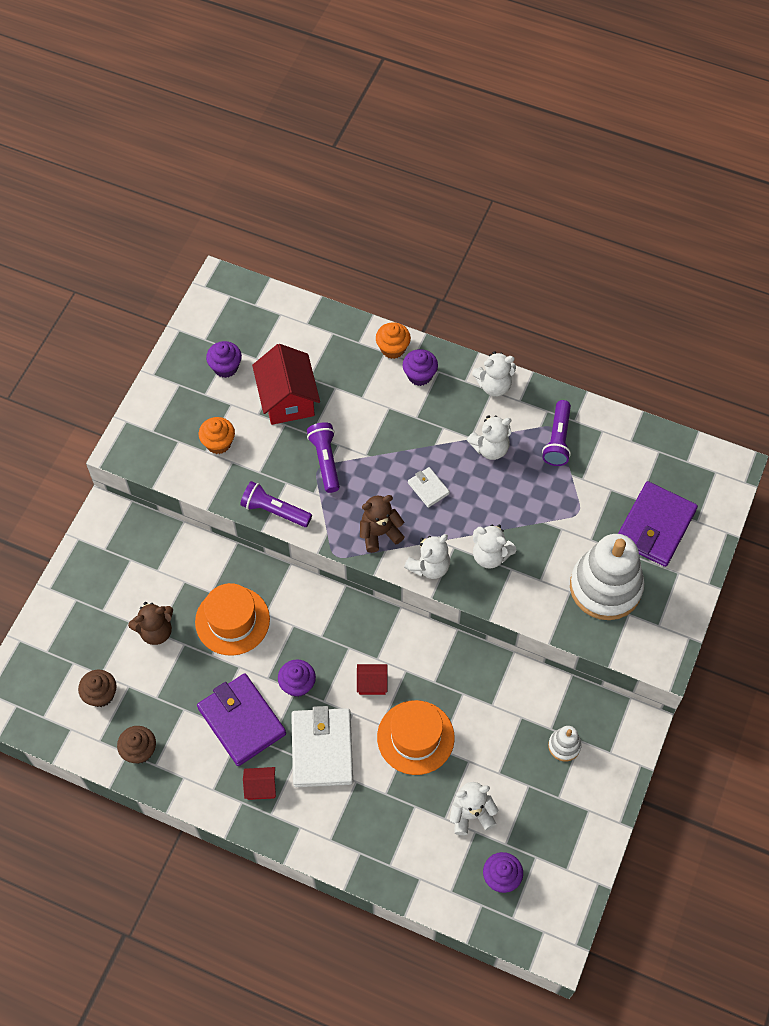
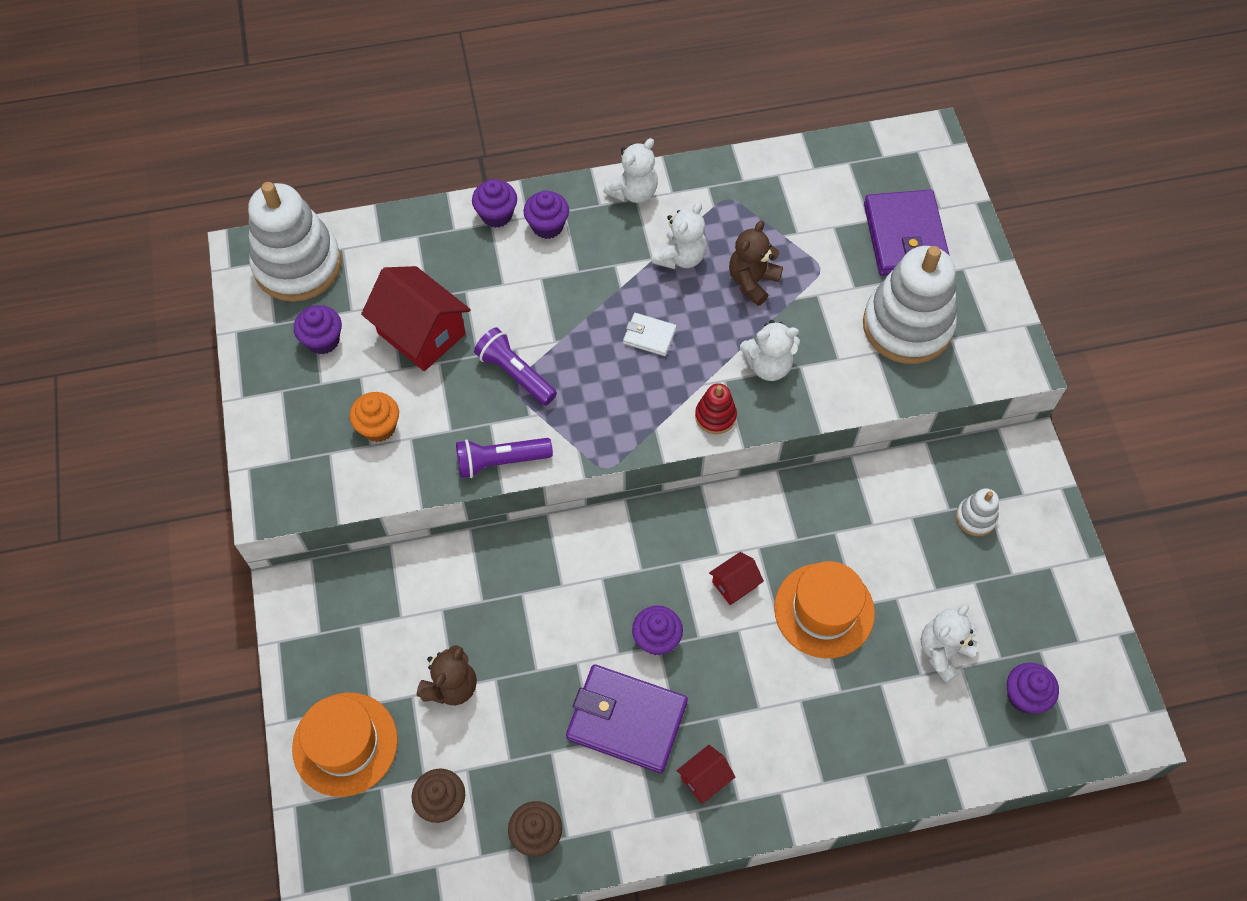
camera: 35 degrees left, 0 degrees up
(232, 620) = (530, 617): orange hat -> orange hat (345, 744)
(245, 309) = (298, 265): none -> white stacking toy
(322, 749) = (737, 690): white wallet -> none
(379, 533) = (635, 414): brown teddy bear -> brown teddy bear (752, 281)
(393, 348) = (496, 215): orange cupcake -> purple cupcake
(429, 566) = (715, 416): white teddy bear -> red stacking toy
(557, 439) = (741, 208): purple flashlight -> none

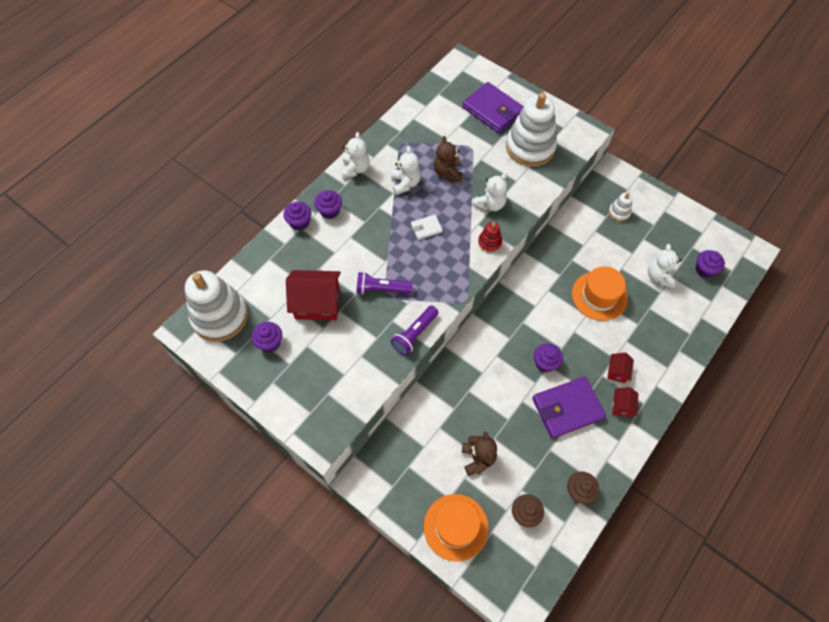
camera: 40 degrees left, 0 degrees up
(379, 427) = (340, 363): orange cupcake -> none
(734, 584) = (554, 313): red house -> red house (617, 371)

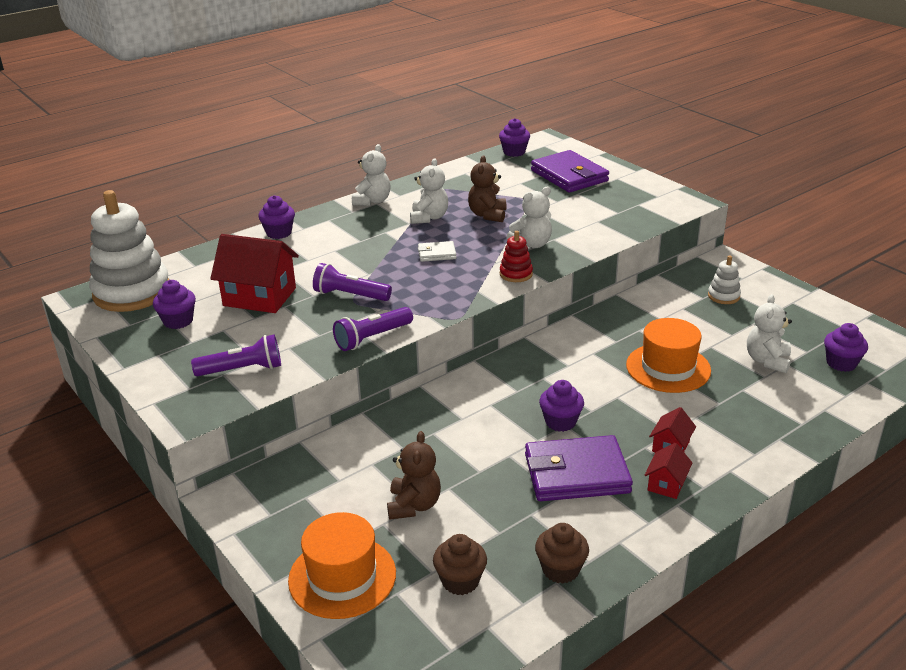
camera: 15 degrees right, 30 degrees down
(330, 211) = (321, 228): purple cupcake -> purple cupcake (514, 152)
(339, 386) = (242, 370): none -> purple flashlight
(530, 147) = (606, 206): white stacking toy -> none

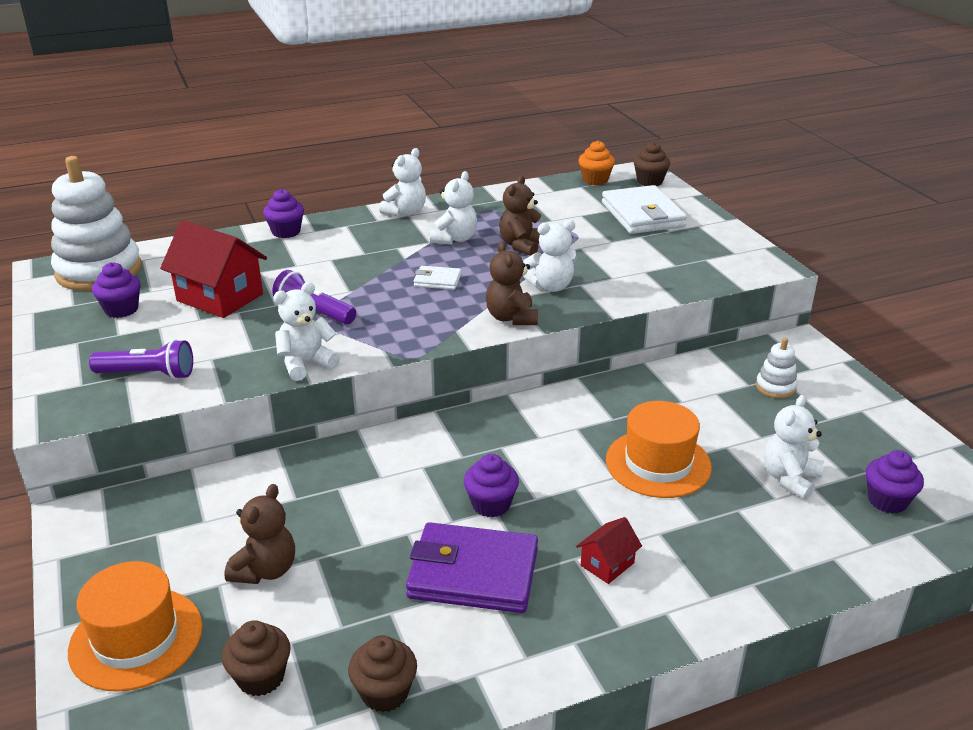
camera: 15 degrees right, 0 degrees up
(372, 338) = (306, 364): purple flashlight -> white teddy bear
(514, 152) = (595, 180): purple cupcake -> orange cupcake
(516, 274) = (511, 318): red stacking toy -> brown teddy bear
(559, 147) = (649, 181): none -> brown cupcake
(569, 176) = (642, 215): purple wallet -> white wallet
(666, 484) = (575, 612): red house -> none

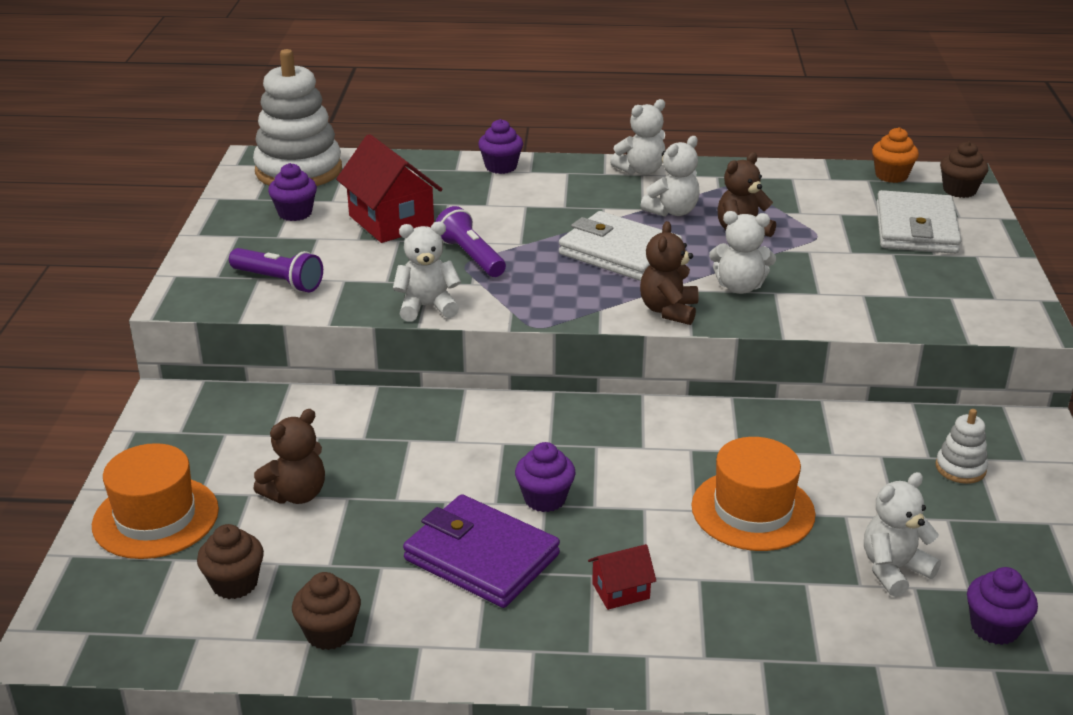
camera: 25 degrees right, 0 degrees up
(437, 280) = (619, 253): white wallet -> white wallet, size x2.07

